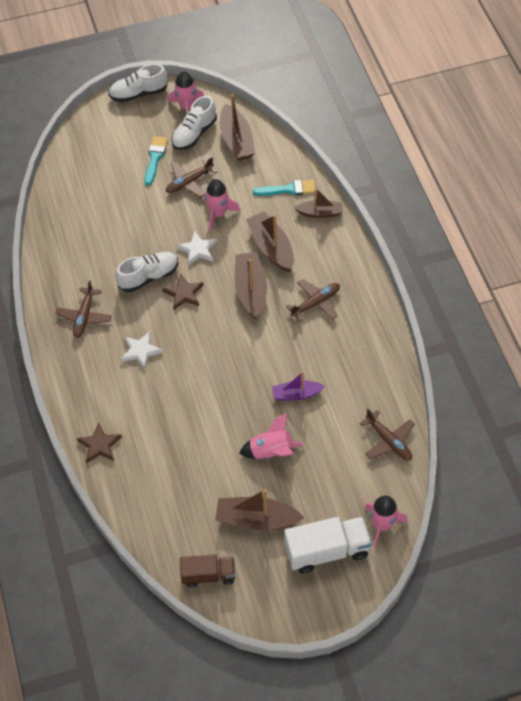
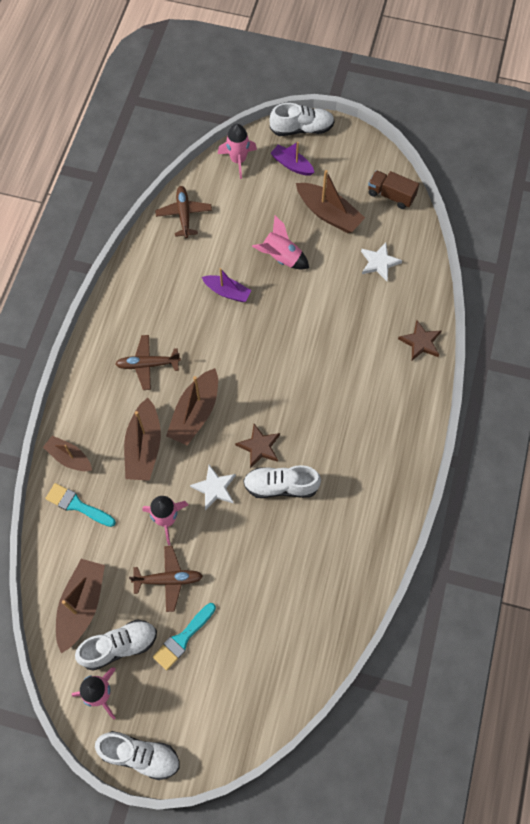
camera: 150 degrees left, 10 degrees up
(84, 317) = (368, 478): brown plane -> none
(141, 351) = (335, 410): white star -> white star (379, 262)
(327, 551) = (292, 165): white truck -> purple boat
(345, 599) = (302, 129): none -> white shoe

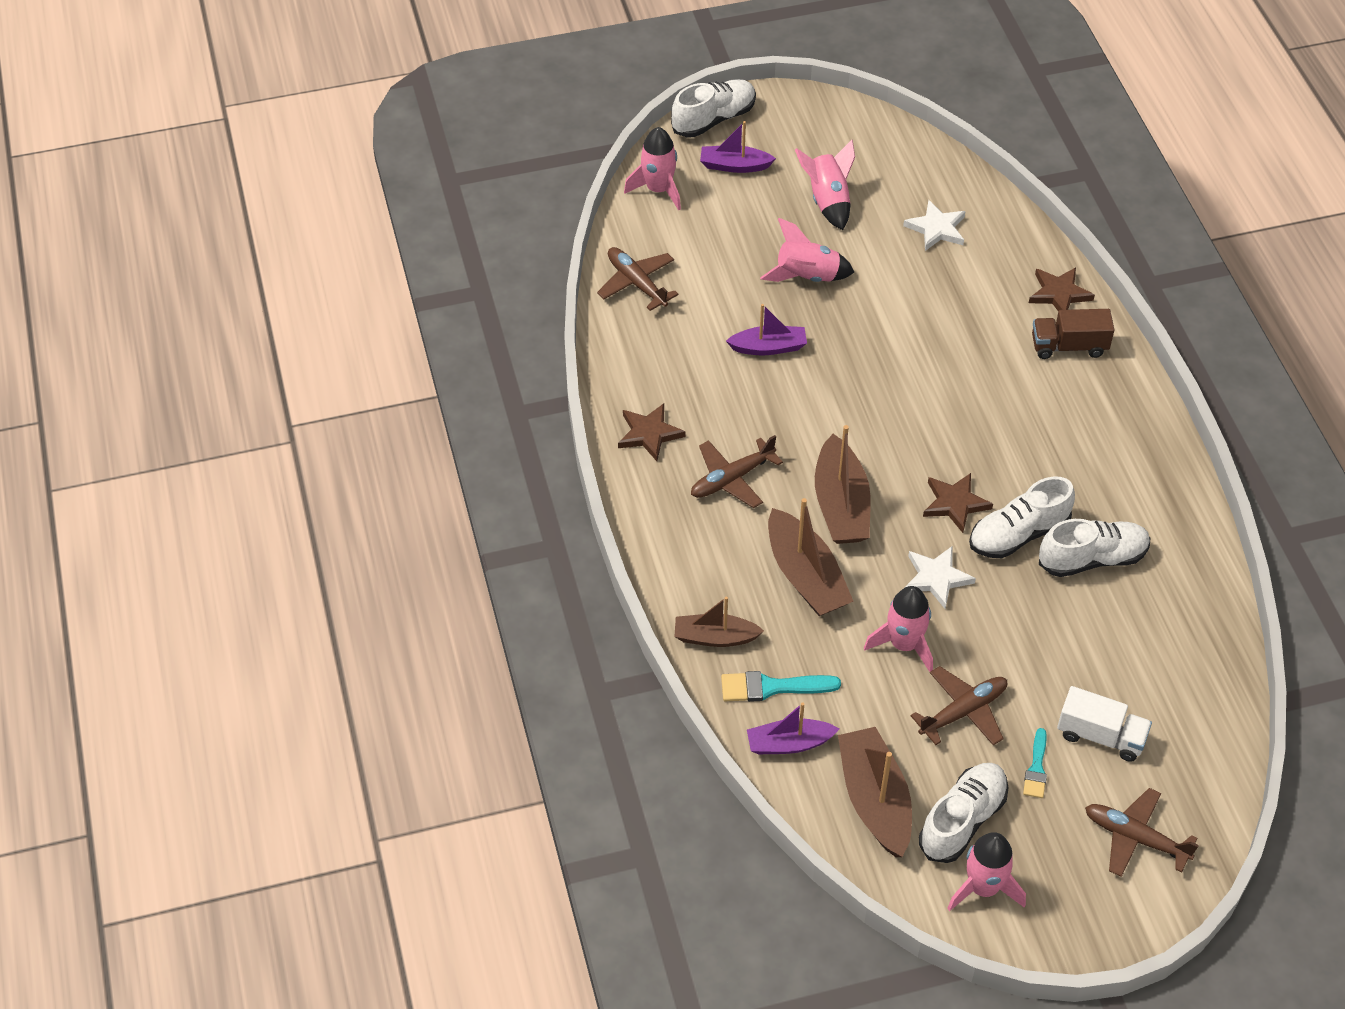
camera: 30 degrees left, 15 degrees down
(62, 544) = (789, 743): none -> purple boat
(124, 313) = (649, 434): none -> brown star
(140, 755) = (1092, 929): white shoe -> white shoe (1092, 559)
(183, 638) = (1036, 768): turquoise brush -> turquoise brush, size x0.65
(205, 714) = (1135, 838): none -> brown plane
(233, 639) = (1100, 736): none -> white truck
(329, 214) = (828, 201): brown boat -> pink rocket
(391, 195) = (890, 147): brown truck -> brown truck (1069, 346)

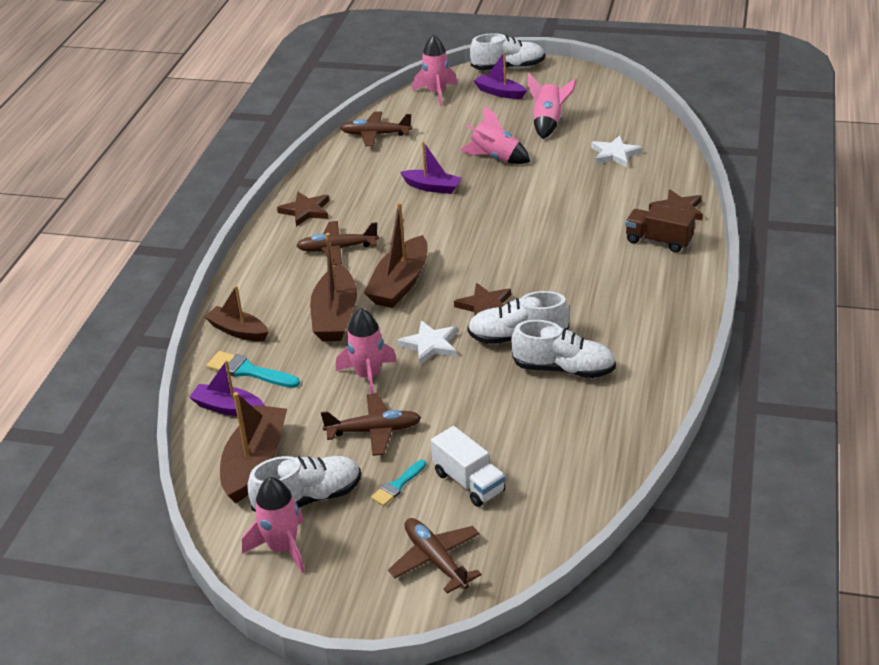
camera: 30 degrees right, 15 degrees down
(636, 283) = (375, 135): brown plane -> brown plane turned 75 degrees counterclockwise

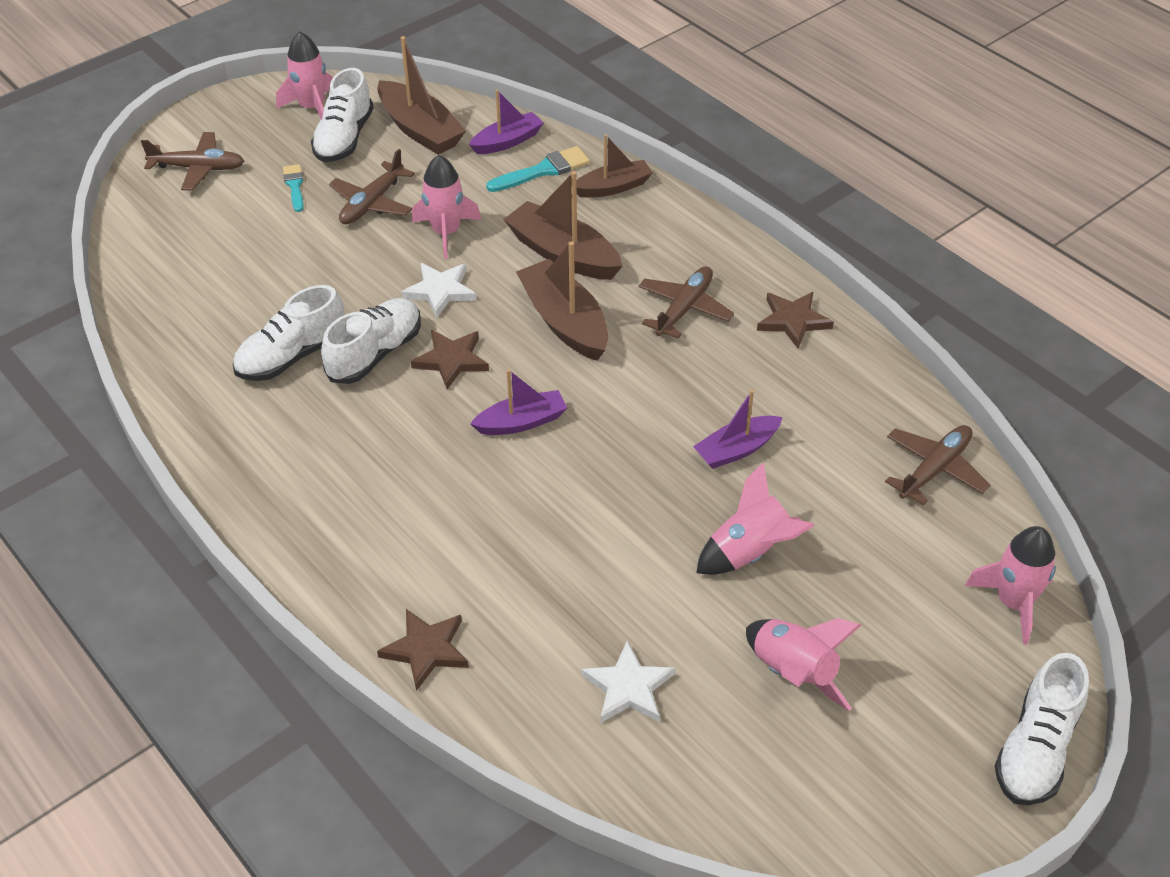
camera: 125 degrees right, 10 degrees up
(468, 482) = (245, 223): white truck -> none
(499, 93) = (950, 680): purple boat -> purple boat (521, 422)
(658, 241) = (389, 579): brown truck -> none

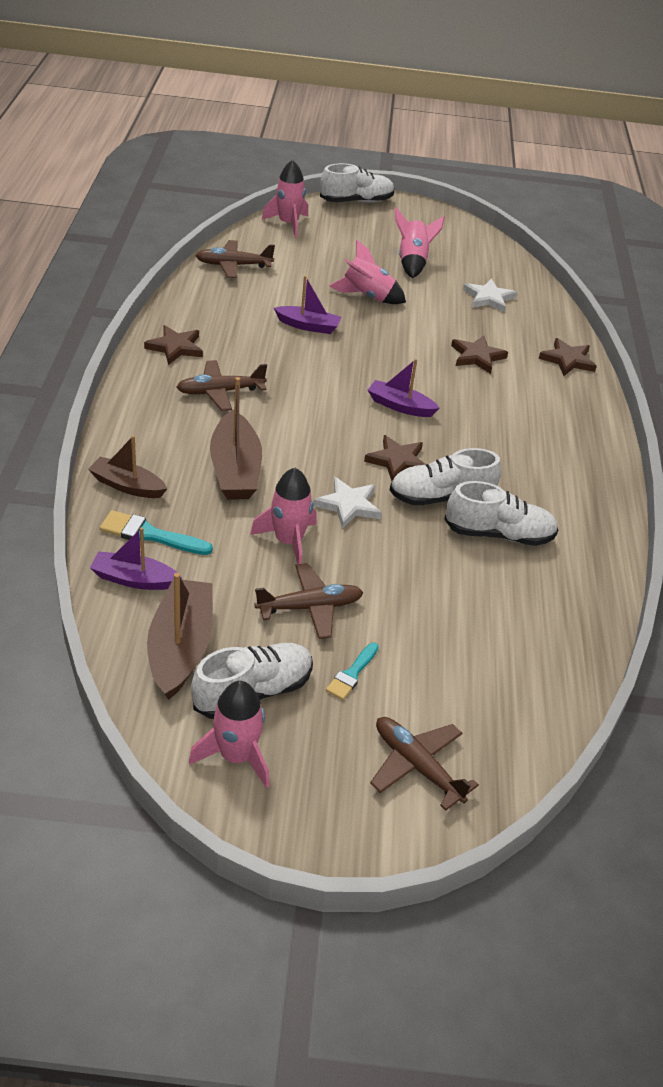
camera: 140 degrees left, 5 degrees down
(527, 560) = (477, 357): none -> brown star
(564, 322) = (299, 433): brown boat -> none

